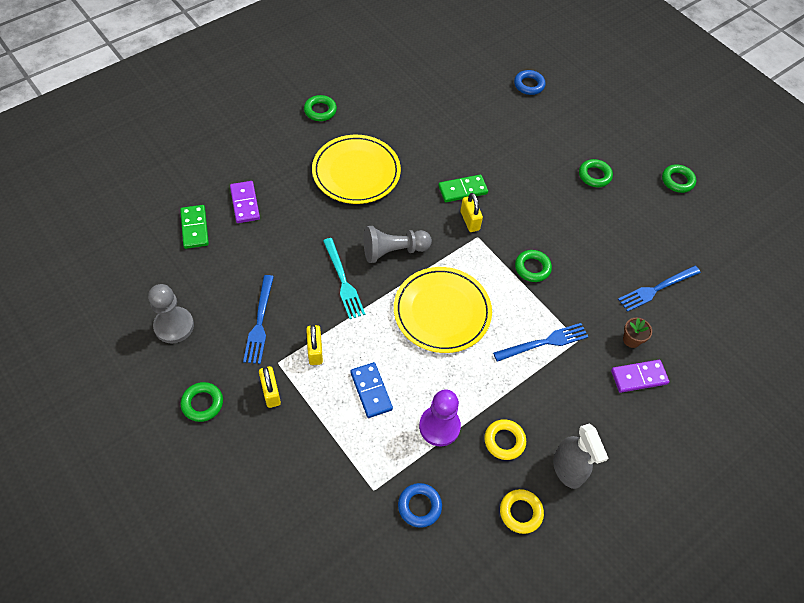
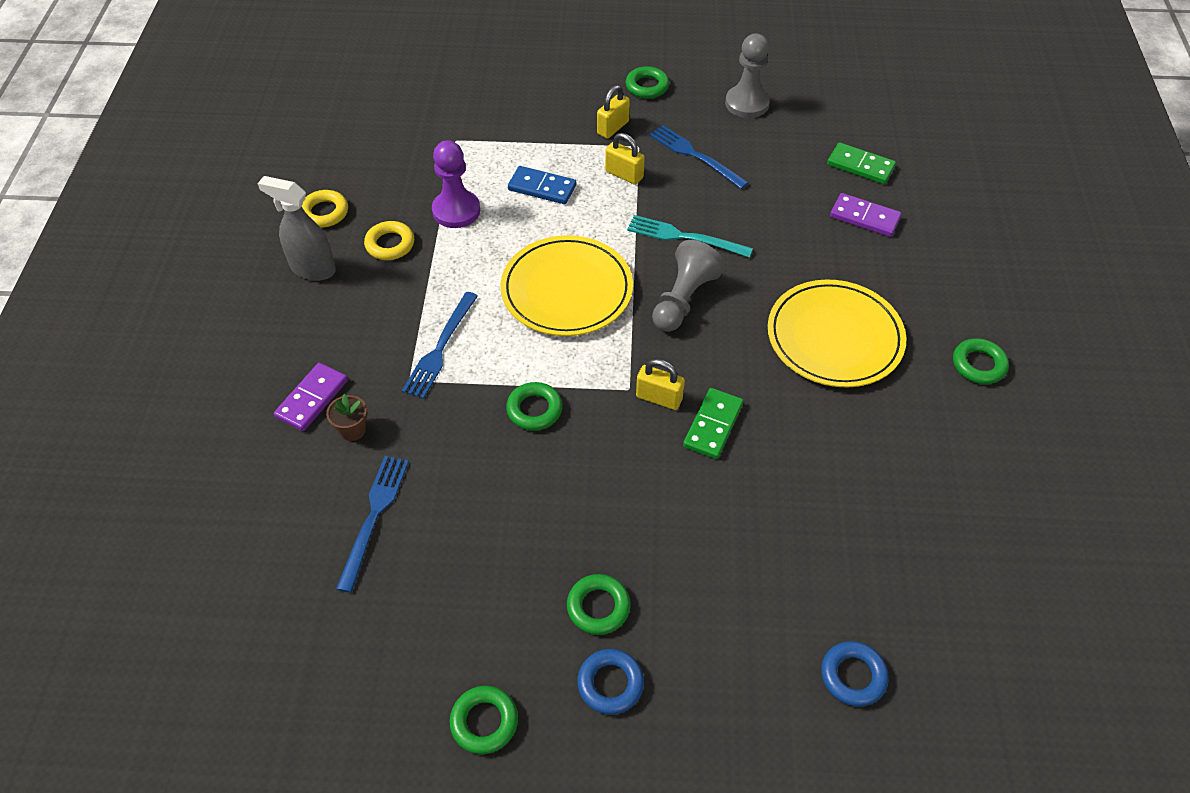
camera: 135 degrees right, 5 degrees down
(271, 392) = (613, 128): yellow padlock -> yellow padlock turned 75 degrees counterclockwise
(419, 506) = (409, 157): blue ring -> blue ring (610, 684)

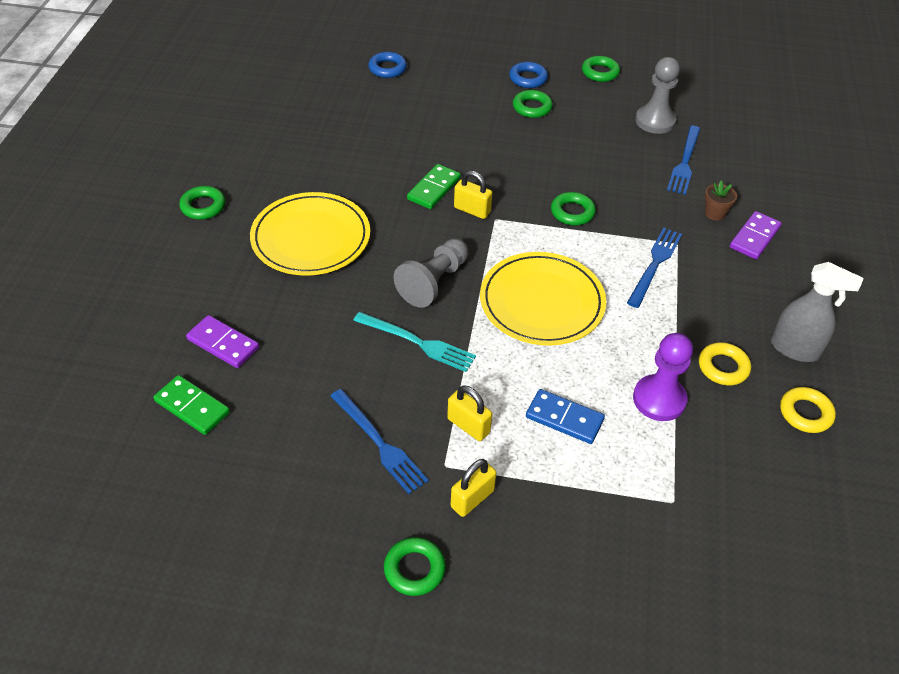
camera: 175 degrees left, 5 degrees down
(747, 103) = (287, 520): grey pawn -> grey pawn (655, 121)

